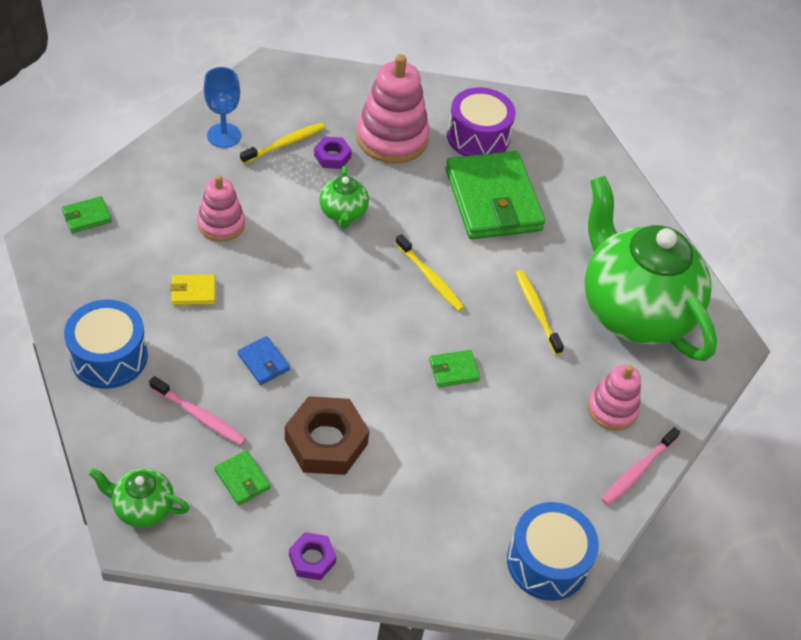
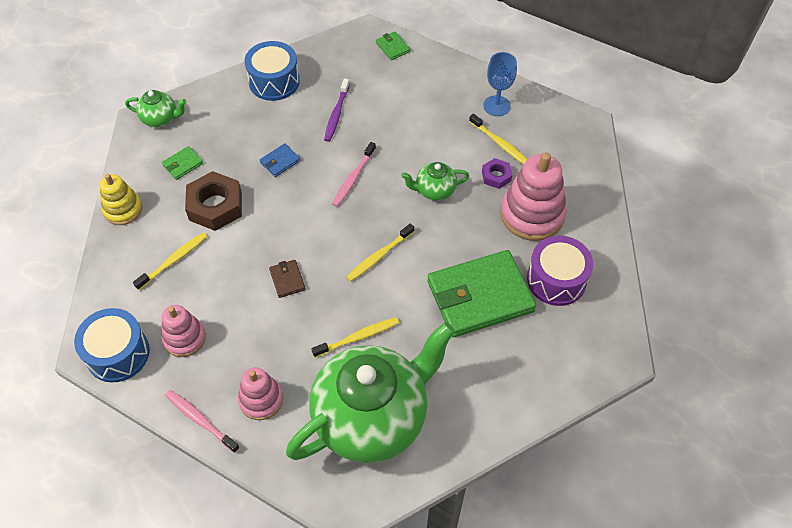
camera: 90 degrees right, 5 degrees up
(143, 507) = (160, 119): green teapot -> green teapot turned 90 degrees clockwise
(193, 292) = (336, 114): yellow wallet -> purple toothbrush
(199, 415) = (231, 134): pink toothbrush -> pink toothbrush (353, 178)
(221, 224) = (404, 119): pink stacking toy -> pink stacking toy (184, 338)
(312, 559) = (123, 210): purple nut -> yellow stacking toy
(410, 495) = (173, 261): none -> yellow toothbrush
(453, 370) = (287, 280): green wallet -> brown wallet

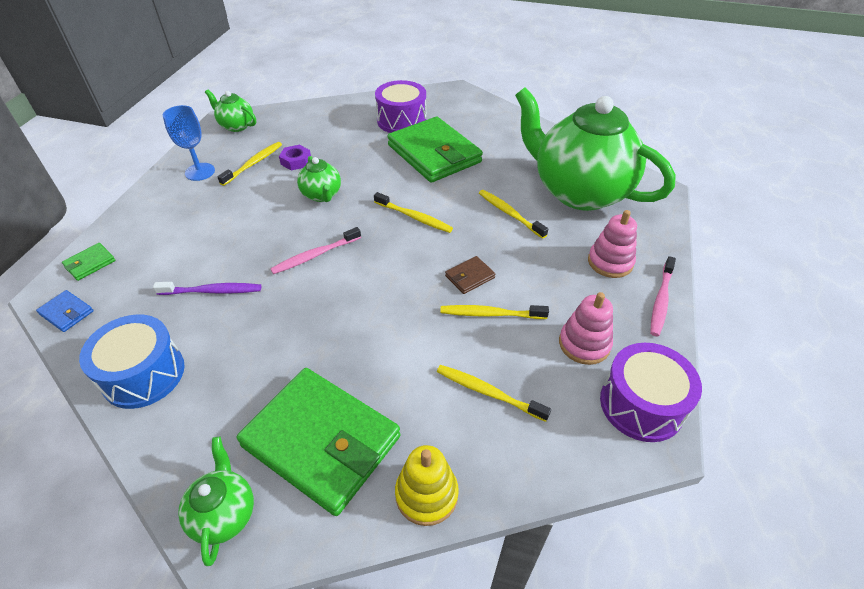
camera: 105 degrees left, 10 degrees down
(118, 353) = (641, 404): blue drum -> purple drum
(183, 164) = (321, 441): green wallet -> green wallet, size x2.49
(215, 206) = (388, 375): brown nut -> none
(241, 283) = (491, 314): none -> yellow toothbrush
(280, 162) = (300, 327): blue wallet -> blue wallet (67, 313)
(353, 178) = (315, 255): pink toothbrush -> pink toothbrush turned 135 degrees clockwise
(532, 214) = (337, 138): pink stacking toy -> none
(574, 133) = (236, 126): none -> green teapot

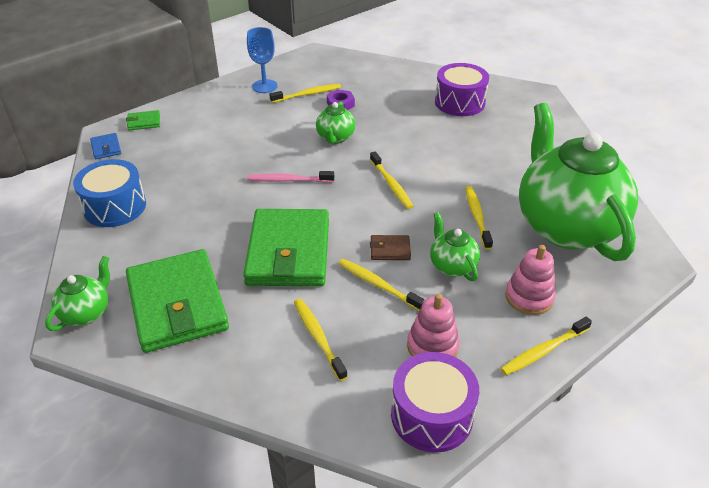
camera: 35 degrees right, 5 degrees down
(212, 291) = (199, 174): purple toothbrush -> none
(236, 126) = (321, 60): green teapot -> green teapot (452, 266)
(426, 494) = (210, 375): yellow stacking toy -> none
(434, 154) = (460, 141): green wallet -> green wallet (289, 252)
(661, 300) = (544, 350): pink toothbrush -> yellow toothbrush

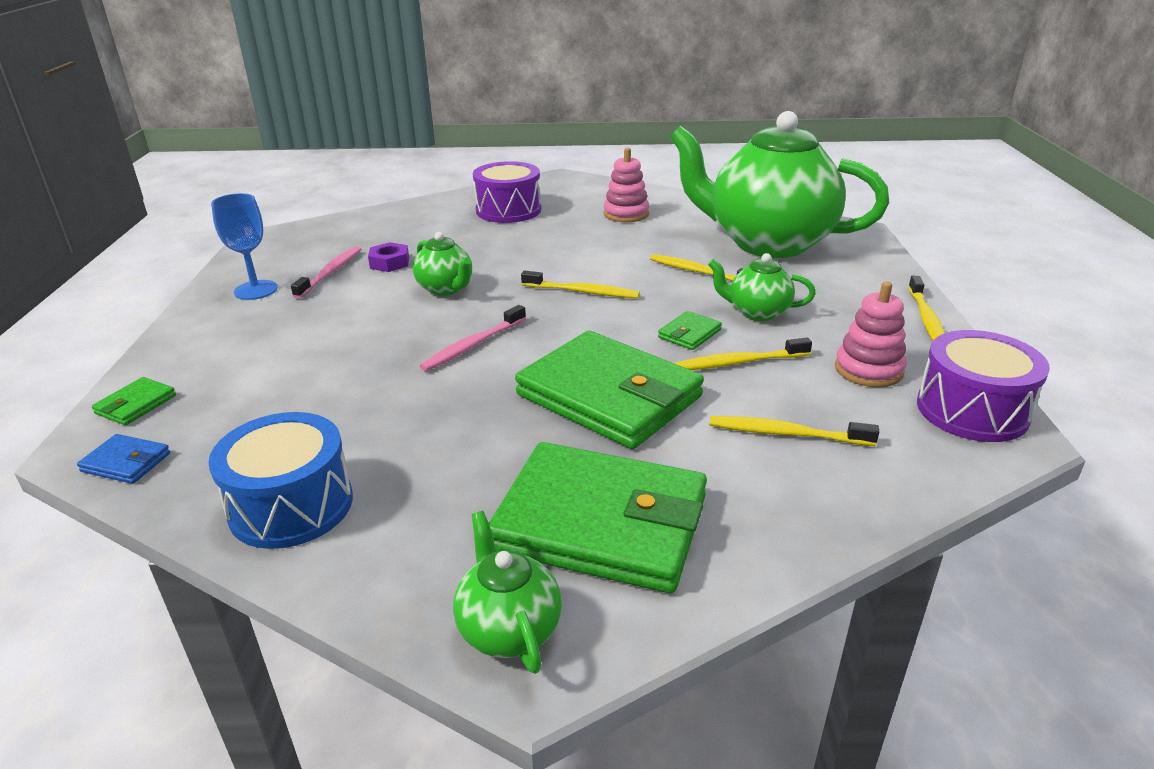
camera: 50 degrees left, 10 degrees down
(307, 94) = (330, 273): yellow toothbrush -> pink toothbrush
(390, 250) = (689, 334): brown wallet -> green wallet
(529, 297) = (846, 296): pink stacking toy -> pink stacking toy (626, 214)

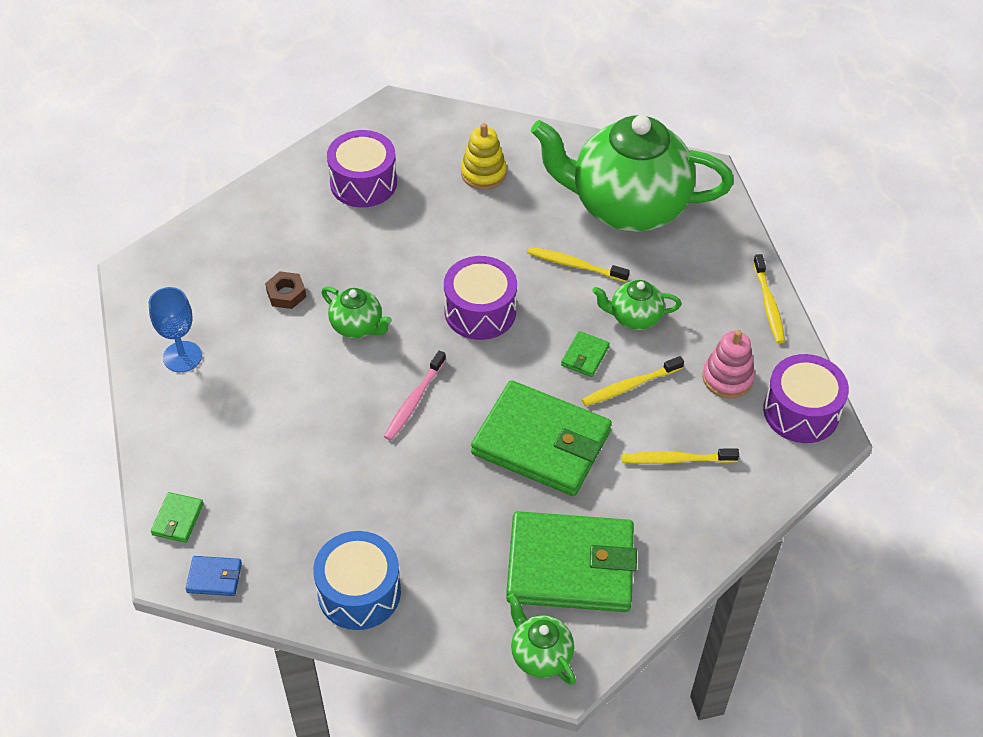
camera: 15 degrees left, 20 degrees up
(330, 273) = (237, 318): pink toothbrush -> none
(389, 263) = (286, 294): purple nut -> brown nut
(582, 292) = (480, 311): yellow toothbrush -> purple drum
(626, 214) = (483, 173): pink stacking toy -> yellow stacking toy

